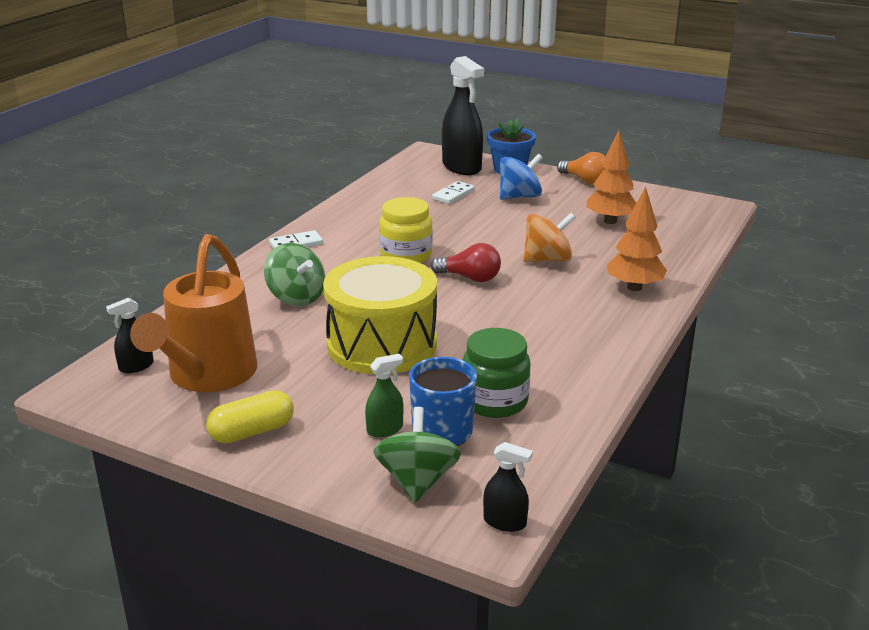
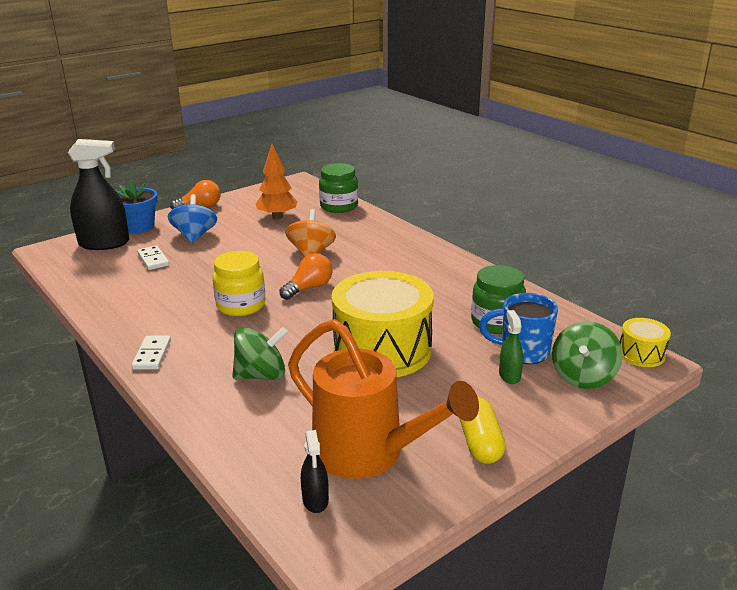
camera: 65 degrees left, 0 degrees up
(417, 481) = (583, 376): green spinning top -> green spinning top turned 90 degrees counterclockwise
(470, 278) = (309, 288): red light bulb -> orange light bulb
(505, 522) = (641, 354): black spray bottle -> yellow drum
(634, 287) = (381, 236): orange tree -> none
(682, 245) = (339, 206): none -> green jar

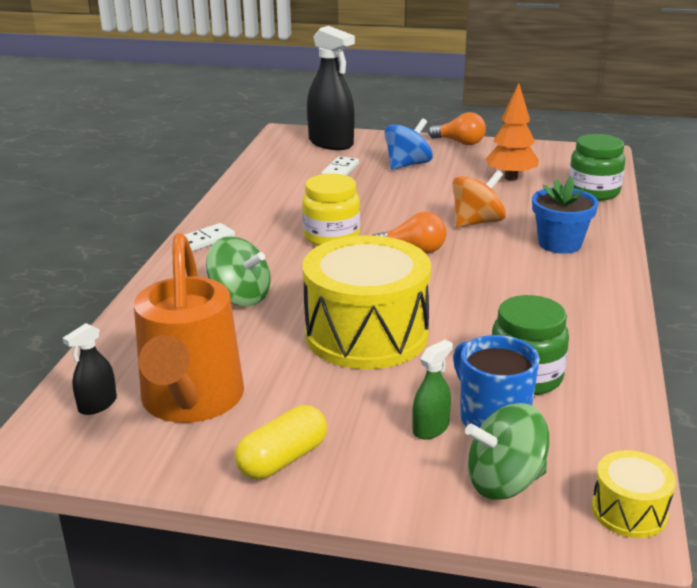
camera: 50 degrees right, 0 degrees up
(139, 227) = (380, 140): blue flower pot -> blue flower pot (560, 244)

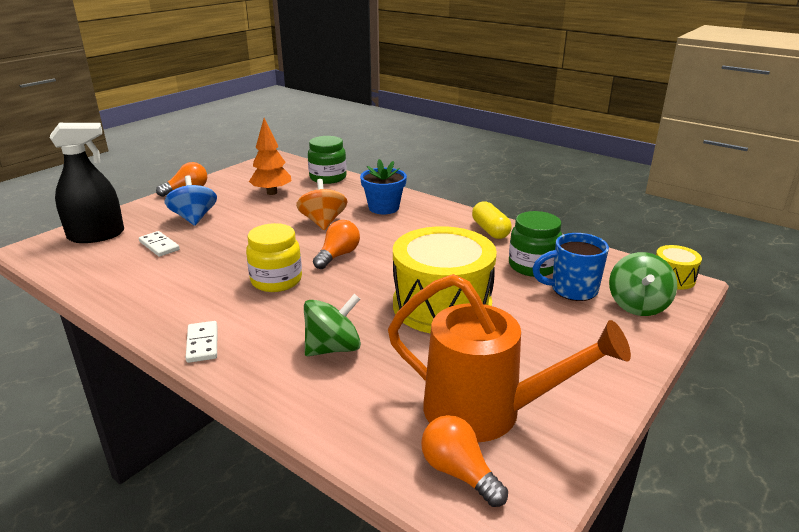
camera: 65 degrees left, 0 degrees up
(97, 404) = (458, 472): black spray bottle -> orange light bulb
(282, 459) = (585, 382): yellow capsule -> yellow capsule (490, 230)
(430, 428) = (573, 313): green spray bottle -> none

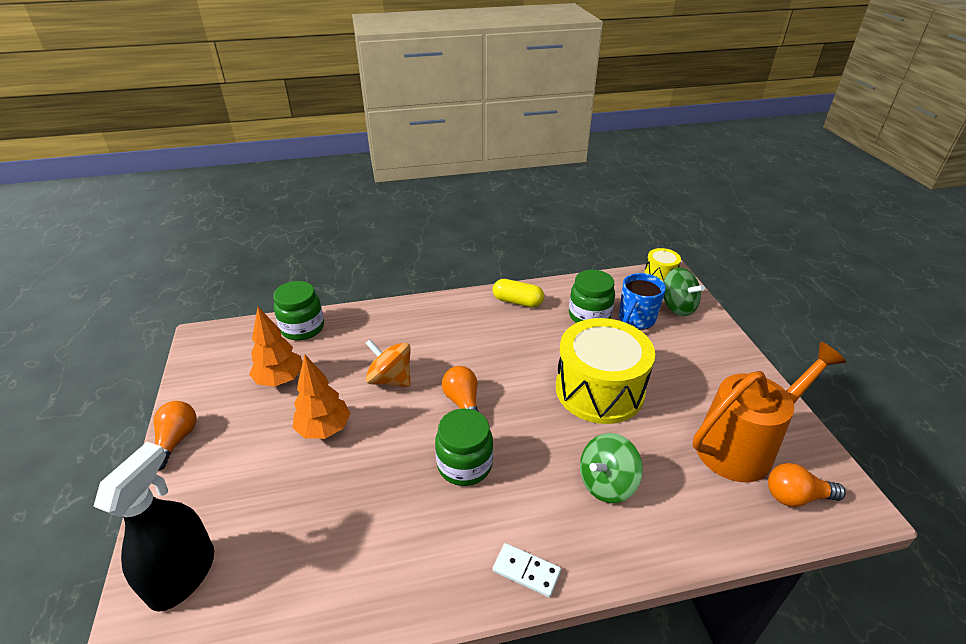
camera: 50 degrees left, 10 degrees up
(159, 246) = (287, 524): white domino -> none
(194, 218) = (258, 466): blue spinning top -> none
(247, 223) = (324, 429): none -> orange tree
(276, 280) = (464, 465): yellow jar -> green jar
(333, 348) = (607, 483): green spinning top -> green spinning top turned 135 degrees counterclockwise
(383, 208) = (410, 330): blue flower pot -> none

